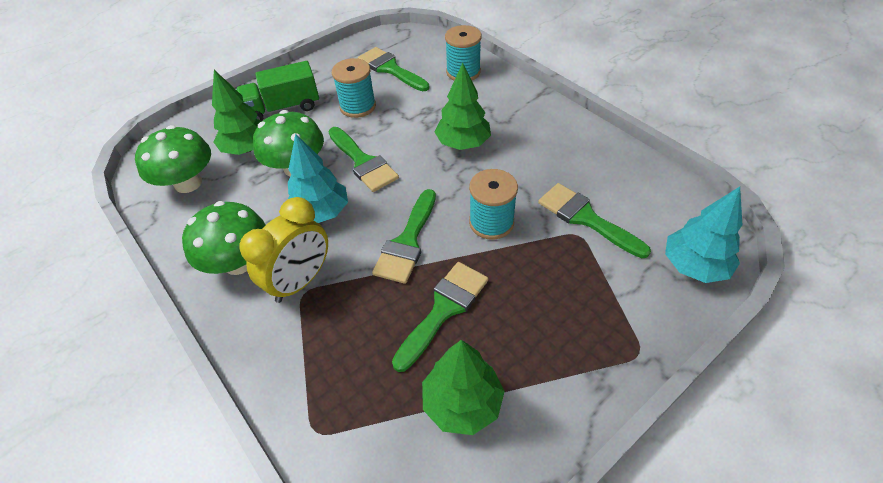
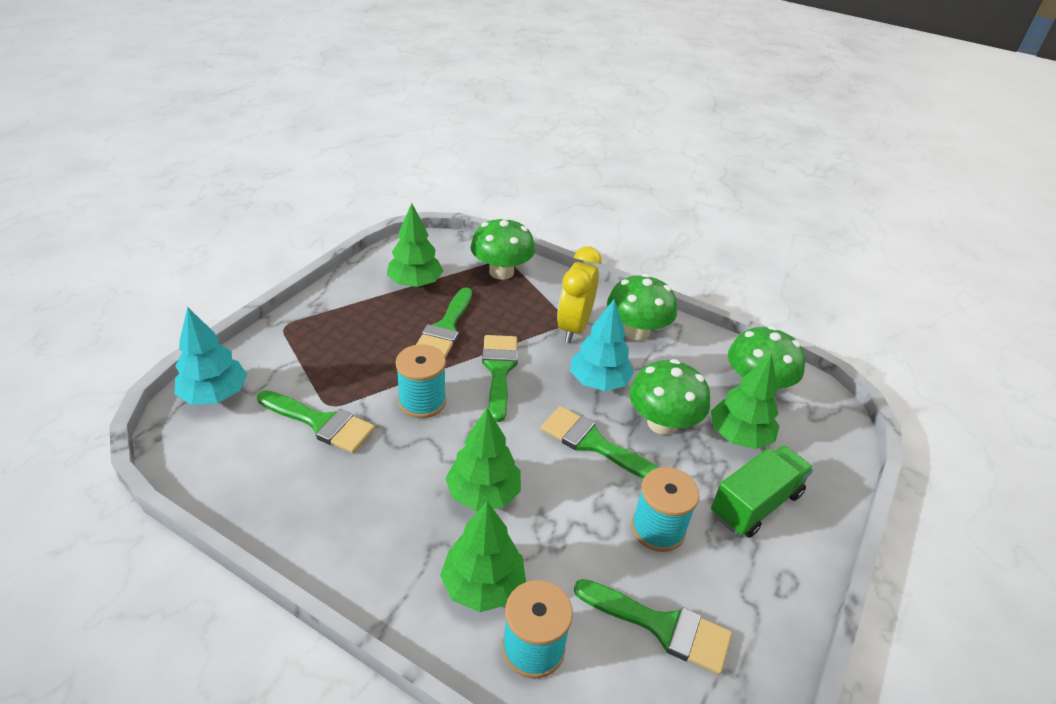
camera: 155 degrees right, 10 degrees down
(333, 402) = (501, 272): none -> green mushroom
(481, 98) = (483, 585): none -> green tree

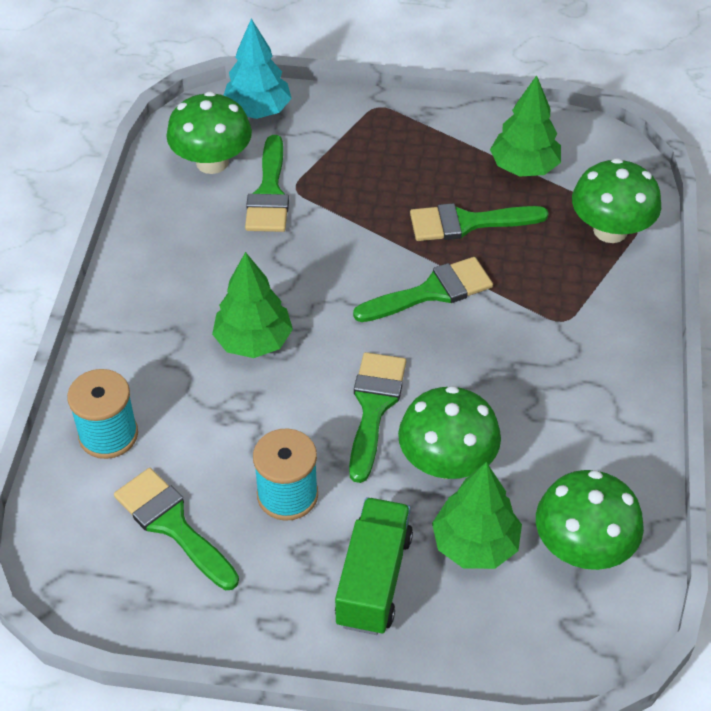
camera: 70 degrees right, 10 degrees up
(422, 401) = (343, 250): turquoise spool -> none
(483, 585) = (152, 378): green tree -> none
(574, 328) = (557, 332): yellow clock -> none
(598, 382) = (476, 384): turquoise tree -> none
(636, 332) = (597, 395): green mushroom -> green mushroom (212, 162)
(661, 626) = (173, 525): green brush -> green brush turned 135 degrees clockwise
(755, 504) = (373, 579): green truck -> green truck turned 105 degrees counterclockwise

